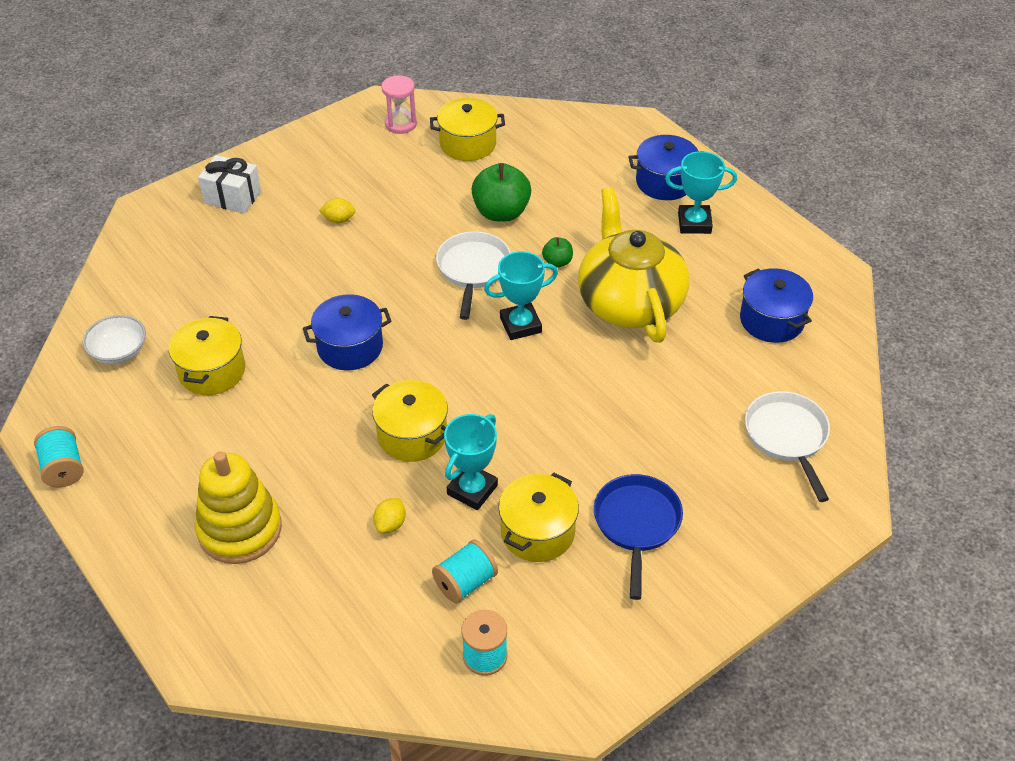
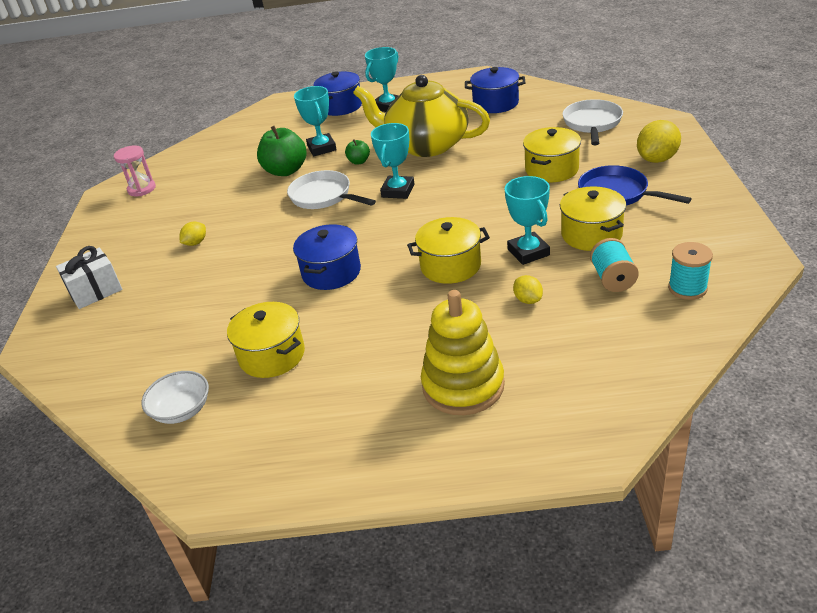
camera: 50 degrees left, 10 degrees down
(64, 468) = (282, 490): turquoise spool -> none
(468, 144) = (203, 167): yellow pot -> yellow pot (551, 169)
(564, 216) = (322, 148): none -> turquoise trophy
(741, 536) = (657, 159): none -> yellow lemon
(787, 437) = (592, 123): white pan -> white pan turned 75 degrees clockwise

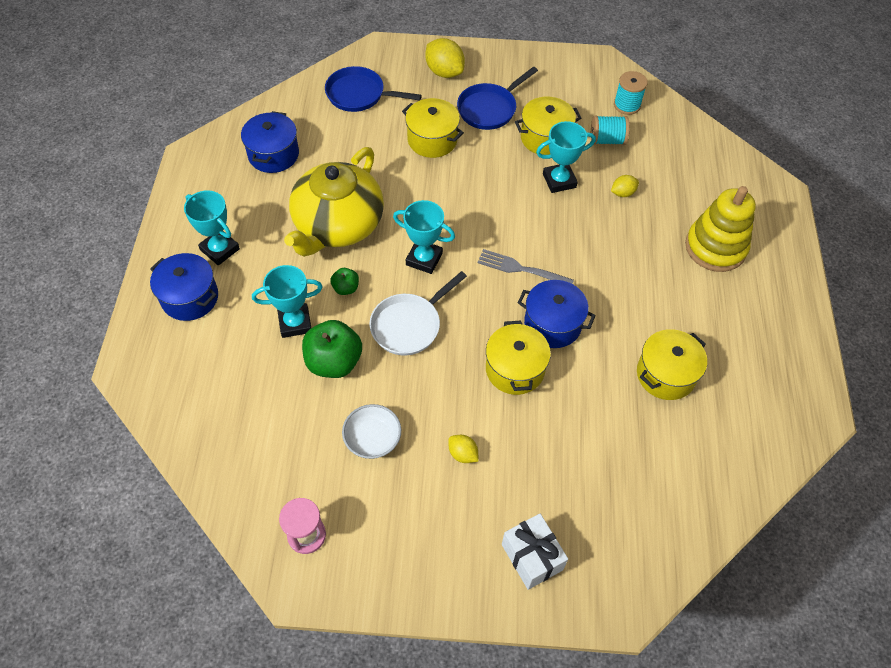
camera: 90 degrees left, 20 degrees up
(182, 410) = (728, 444): white bowl -> white bowl (372, 439)
(397, 244) = (521, 269): none -> grey fork
(450, 266) = (565, 234): yellow pot -> yellow pot (515, 369)
(592, 123) = (359, 94): white pan -> blue pan

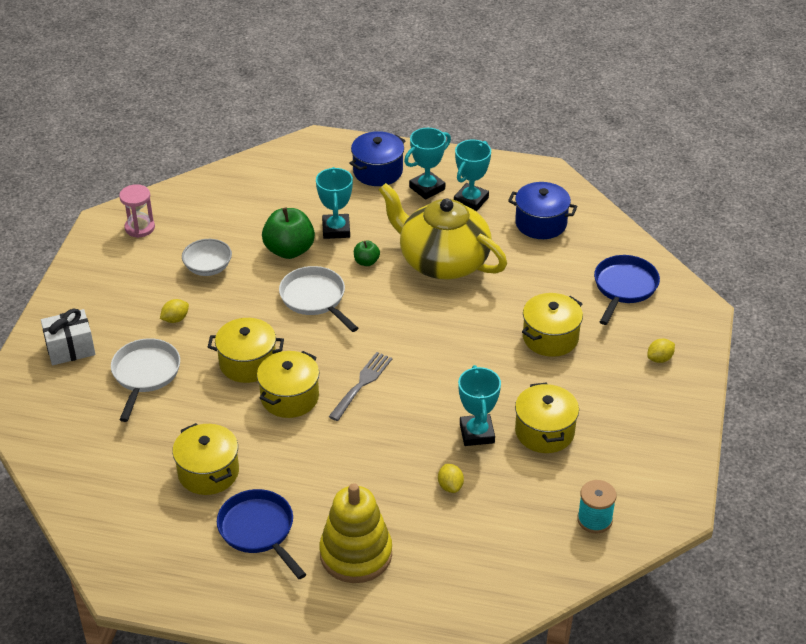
camera: 100 degrees right, 15 degrees down
(424, 259) = (389, 316): turquoise trophy -> turquoise trophy (471, 200)
(444, 72) = (659, 359): yellow lemon -> yellow lemon, size x0.55
(489, 109) = (596, 390): blue pan -> blue pan (259, 530)
(552, 324) = (289, 397): blue pot -> yellow pot
(553, 464) = (145, 374): none -> white pan
(607, 140) = (535, 488): turquoise spool -> none

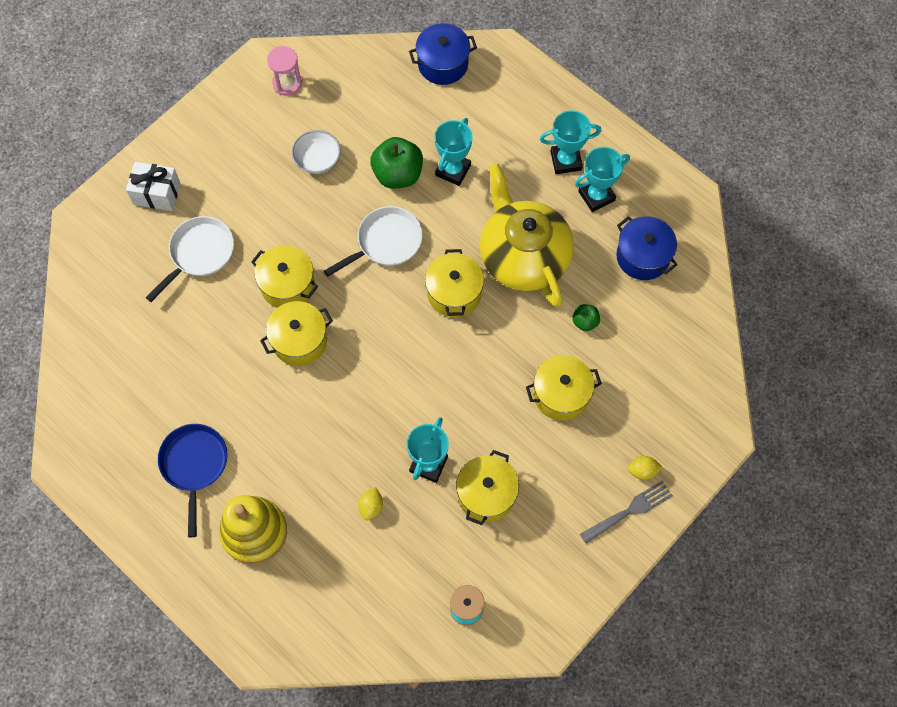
camera: 30 degrees right, 25 degrees up
(175, 319) = (257, 205): yellow lemon -> none
(208, 472) = (190, 384): yellow pot -> yellow pot (454, 293)
(315, 299) = (386, 242): white pan -> white pan turned 60 degrees clockwise
(362, 384) = (367, 358): grey fork -> grey fork (629, 511)
(366, 262) = (456, 222): green apple -> green apple (585, 322)
(378, 171) = (534, 117): blue pot -> blue pot (443, 64)
(624, 287) = (667, 372): blue pan -> none

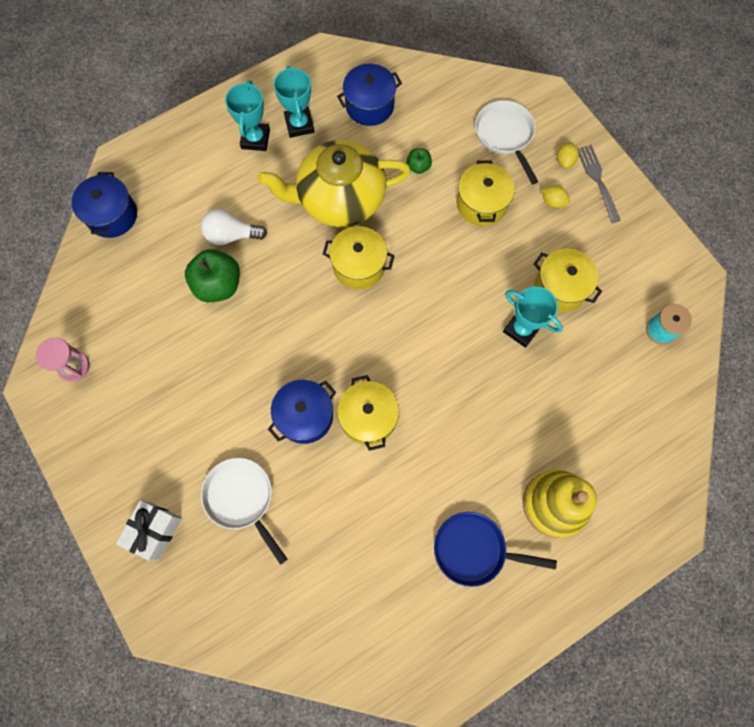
camera: 75 degrees left, 5 degrees up
(287, 285) = (305, 416): yellow pot -> blue pot
(317, 159) = (174, 356): white bowl -> none
(371, 507) = (551, 389): yellow lemon -> yellow lemon (552, 202)
(386, 242) = (288, 313): white pan -> white pan (505, 135)
(453, 170) = (231, 235): turquoise trophy -> white light bulb

